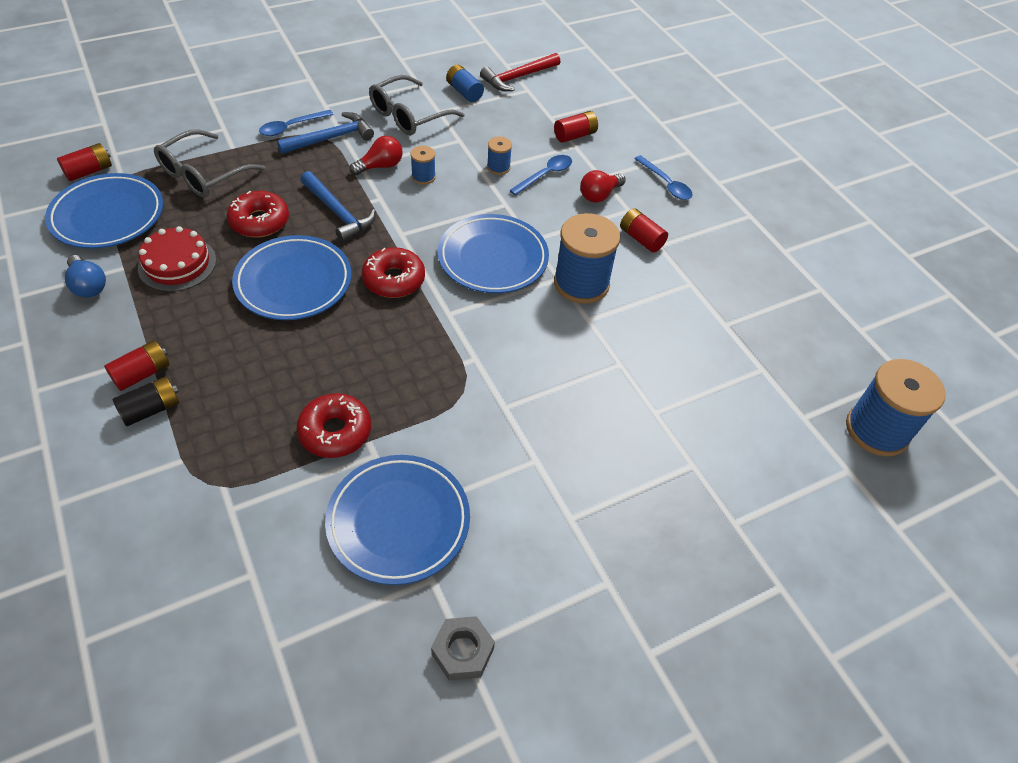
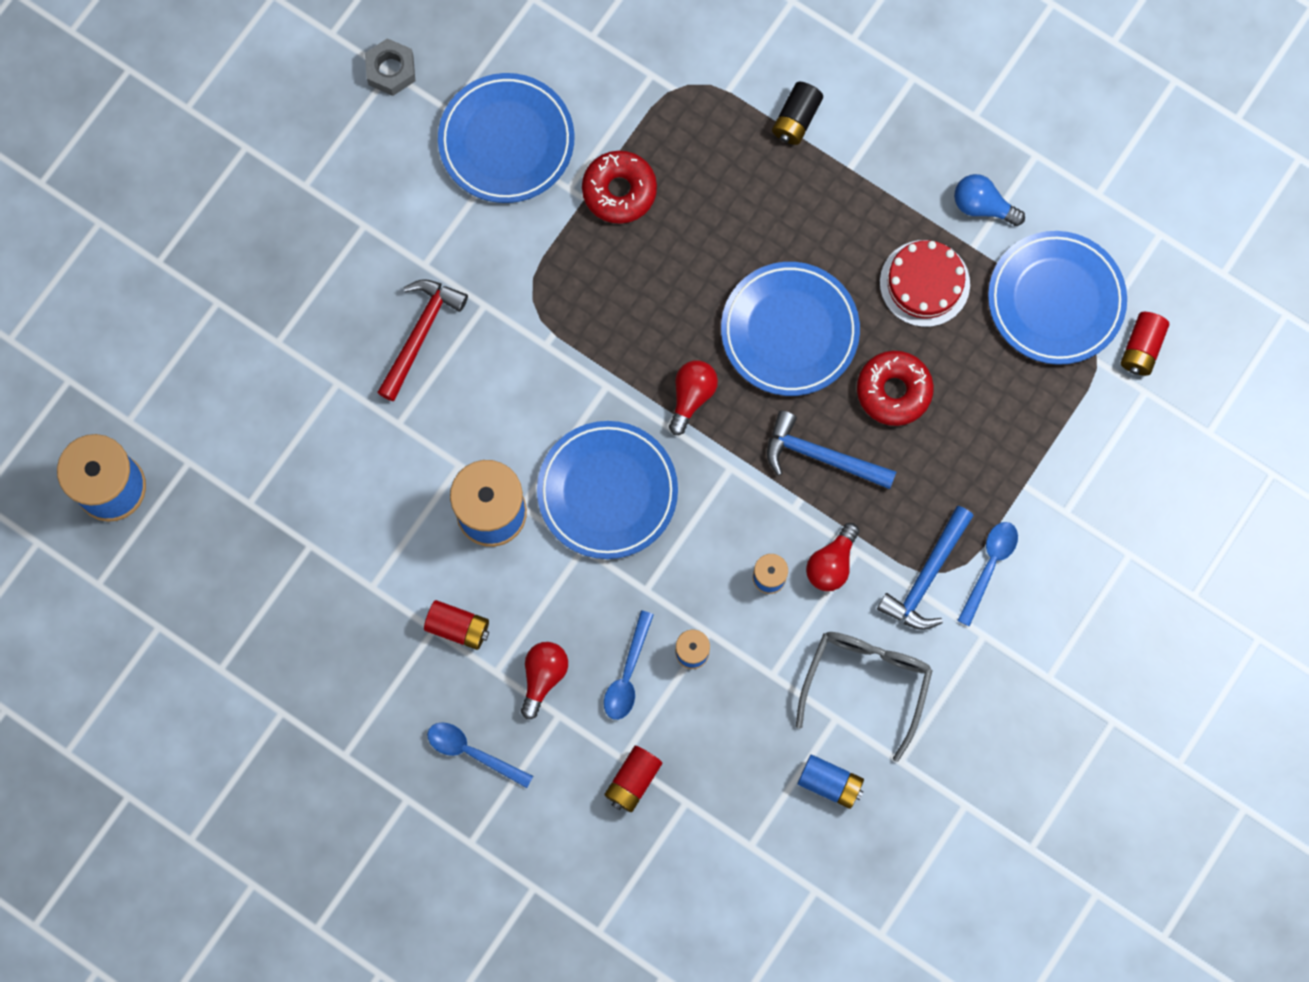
camera: 155 degrees right, 25 degrees up
(142, 374) = (837, 147): red battery -> none
(203, 174) = (1016, 422): grey glasses -> none
(394, 280) = (691, 397): red donut -> red light bulb
(518, 77) = (780, 867): red hammer -> red hammer (420, 334)

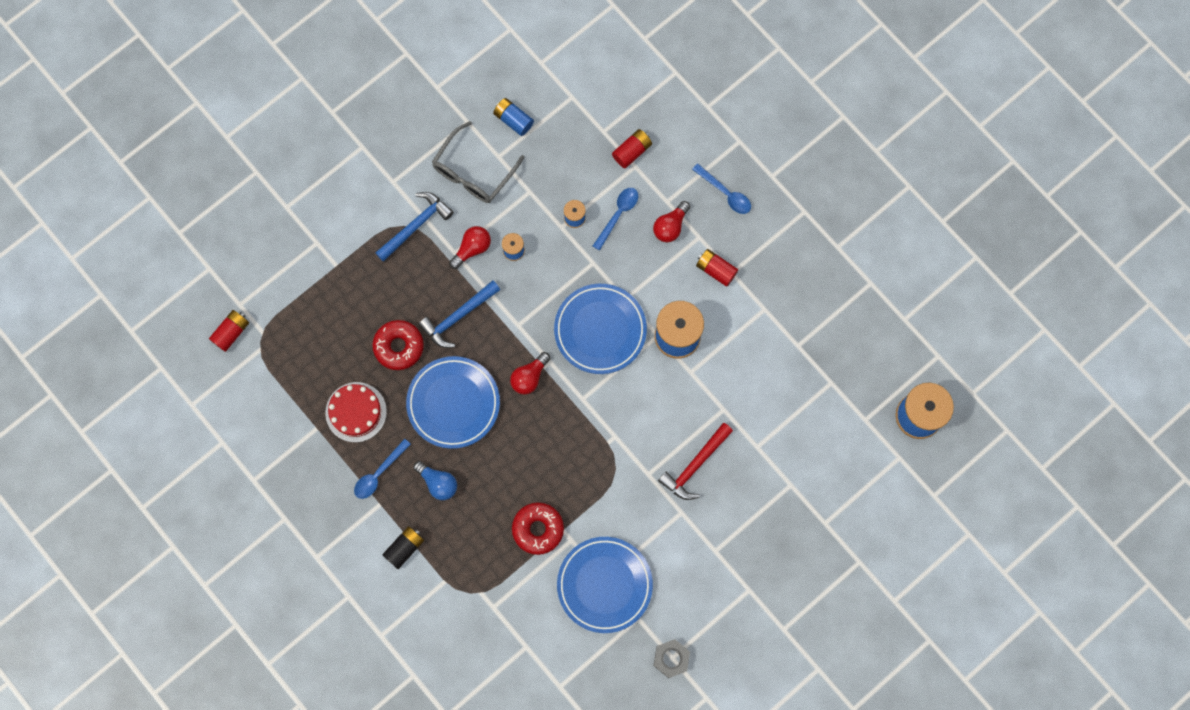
camera: 165 degrees left, 0 degrees up
(821, 456) = (458, 317): blue hammer -> blue hammer turned 105 degrees clockwise
(982, 206) = (300, 454): blue light bulb -> blue light bulb (438, 483)
(989, 566) = (375, 221): blue spoon -> blue spoon (379, 473)
(1055, 300) = (275, 378): blue plate -> none

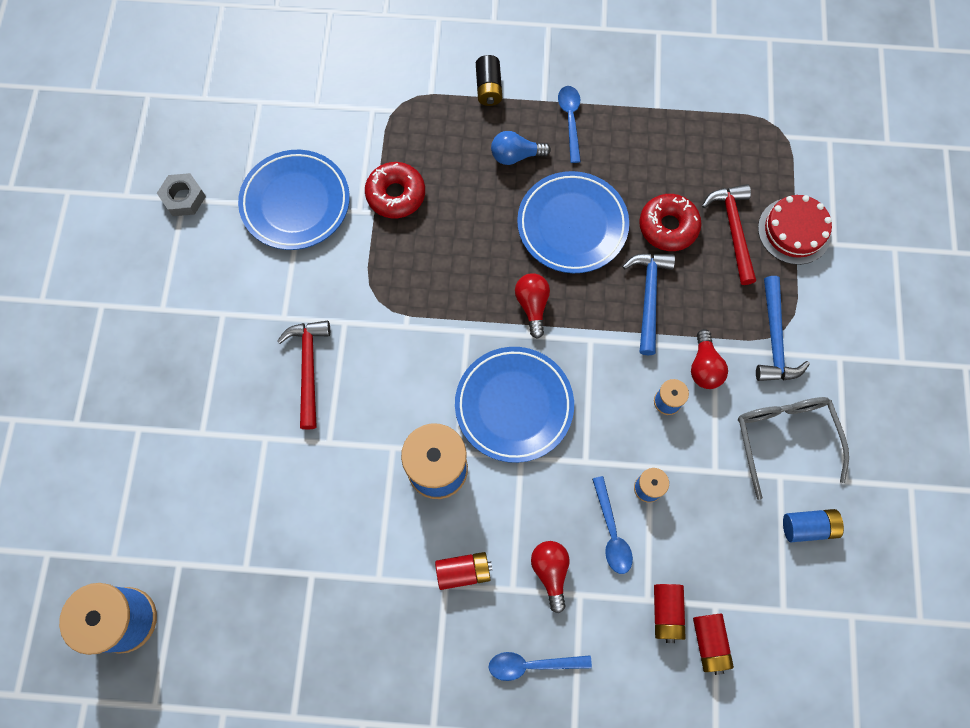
camera: 135 degrees right, 5 degrees down
(231, 332) = (808, 113): red battery -> red battery (709, 643)
(356, 412) = (641, 147): red cake -> red cake (794, 231)
(364, 307) = (733, 230): none -> red hammer

